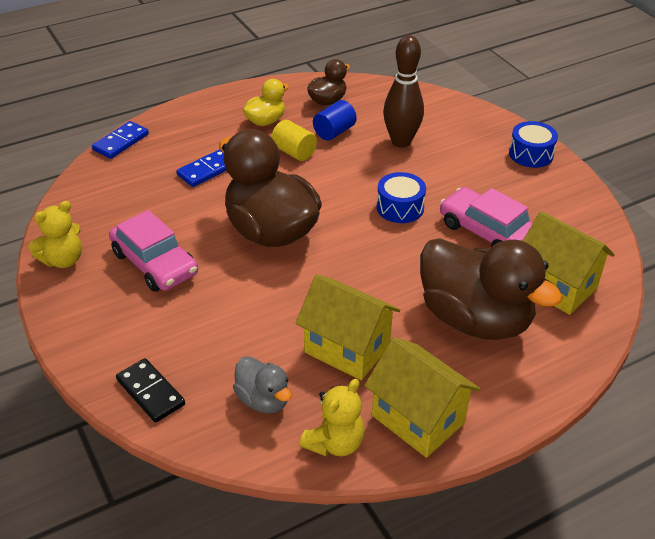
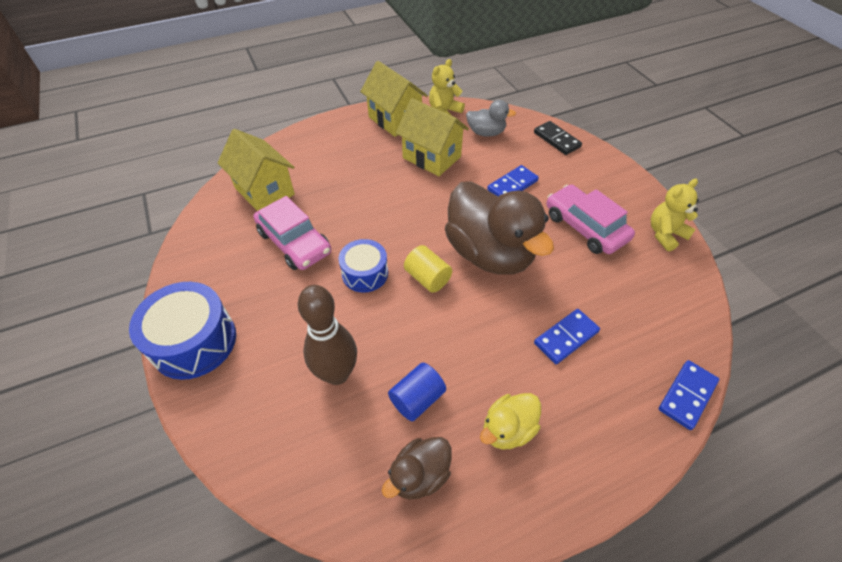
camera: 175 degrees left, 10 degrees up
(234, 311) = (512, 185): none -> blue domino
(263, 400) = (486, 133): grey duck -> grey duck turned 135 degrees clockwise
(294, 152) = (468, 362): yellow cylinder -> yellow cylinder (427, 278)
(475, 319) = (337, 171): brown duck -> none
(531, 154) = (194, 341): blue drum -> blue drum, size x1.60

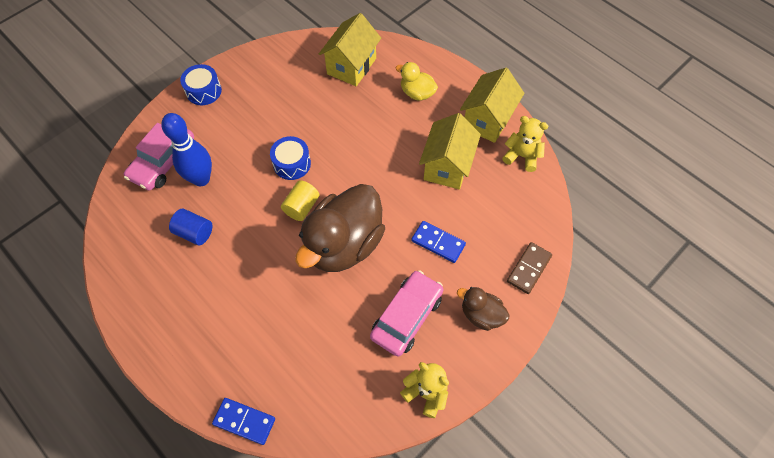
camera: 70 degrees right, 10 degrees up
(194, 341) = (204, 91): blue drum -> blue drum, size x0.62
(294, 242) = (306, 107): pink car -> pink car (163, 161)
(337, 374) = (201, 179): brown bowling pin -> blue bowling pin
(419, 475) = (142, 251): brown duck -> brown duck (481, 315)
(486, 133) = (507, 201): grey duck -> none
(508, 429) = (185, 295): yellow duck -> yellow duck (417, 93)
(556, 140) = (528, 269): black domino -> brown domino
(566, 337) = (274, 320): blue domino -> none

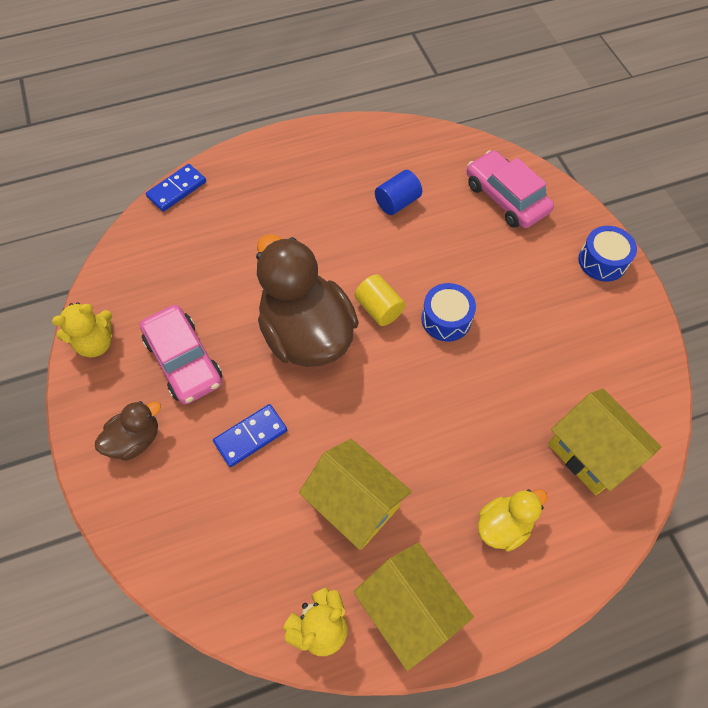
camera: 115 degrees right, 0 degrees up
(201, 179) = (465, 225): blue bowling pin -> none
(528, 269) = (152, 530): brown domino -> none

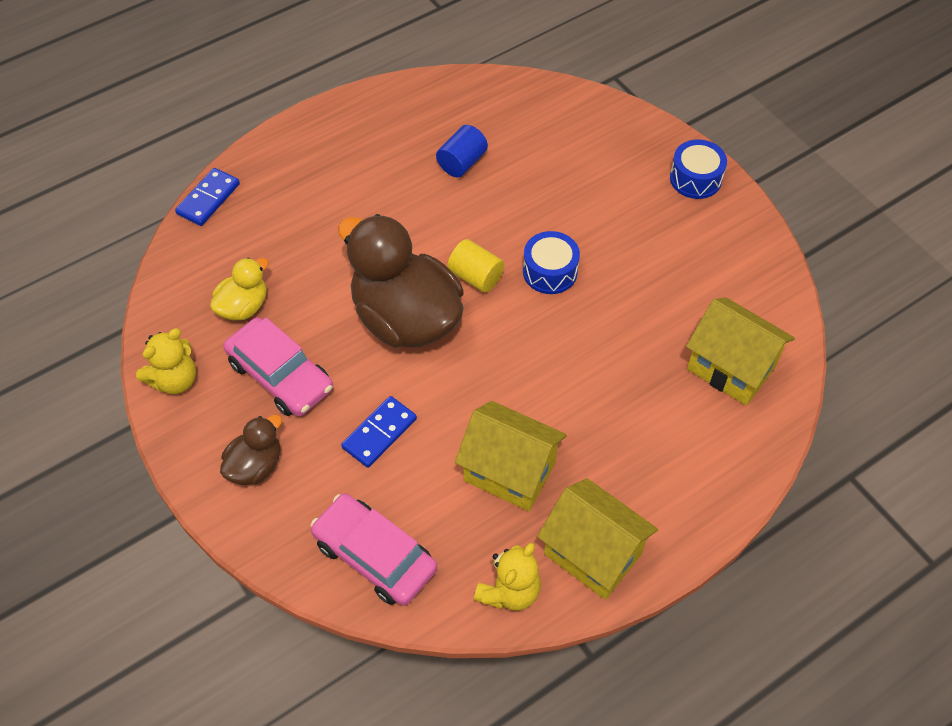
camera: 15 degrees left, 5 degrees down
(503, 525) = (664, 455): yellow duck -> yellow duck (243, 306)
(506, 197) = (578, 134): pink car -> pink car (375, 555)

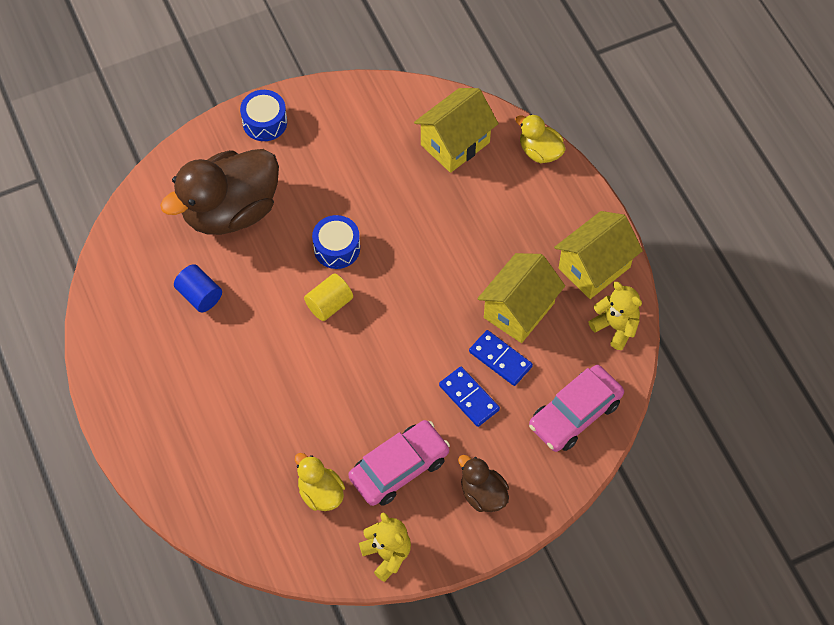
camera: 80 degrees left, 5 degrees up
(208, 199) = (187, 516): blue domino -> blue domino (500, 359)
(405, 318) = (361, 364): brown duck -> brown duck (230, 211)
(751, 465) = (540, 151): none -> yellow duck

